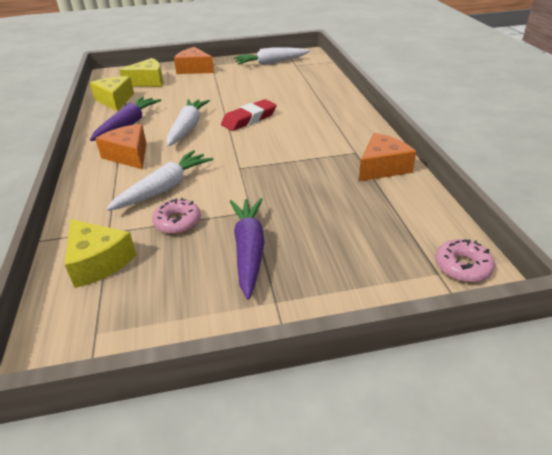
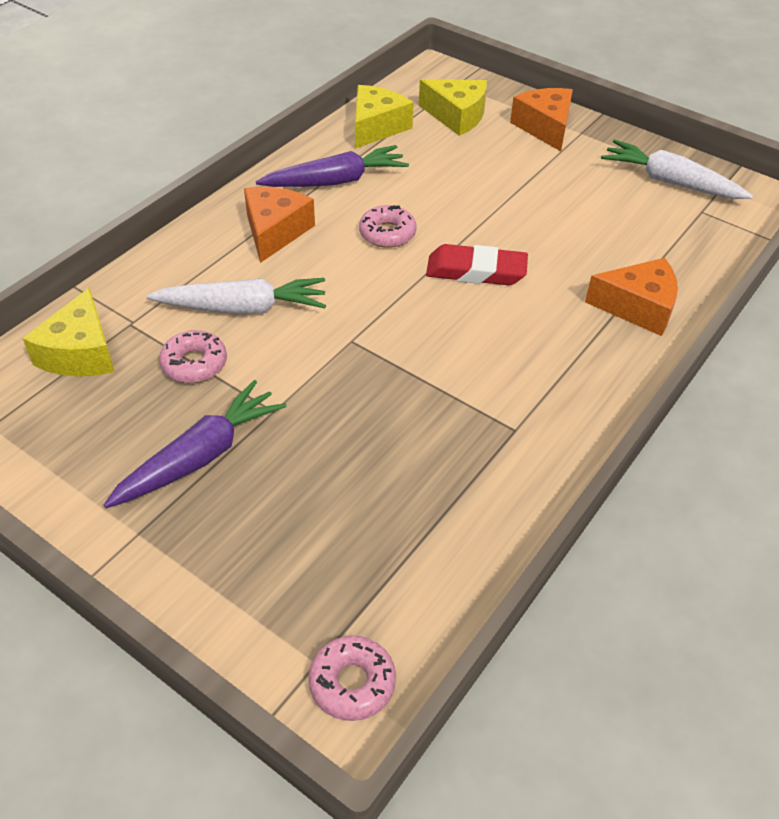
camera: 45 degrees right, 10 degrees up
(187, 128) = (387, 233): white carrot -> pink donut
(382, 167) = (505, 481): orange cheese -> orange cheese (638, 307)

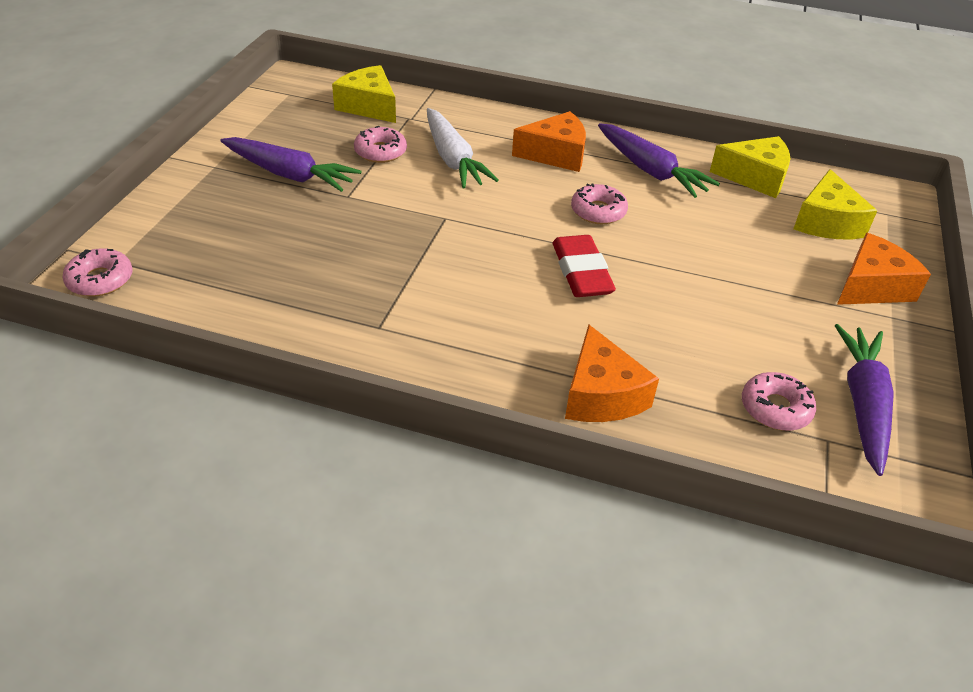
camera: 70 degrees right, 5 degrees down
(80, 352) = (369, 106): yellow cheese -> yellow cheese turned 60 degrees clockwise
(668, 223) = (775, 408): none -> pink donut
(670, 182) = (863, 404): white carrot -> purple carrot

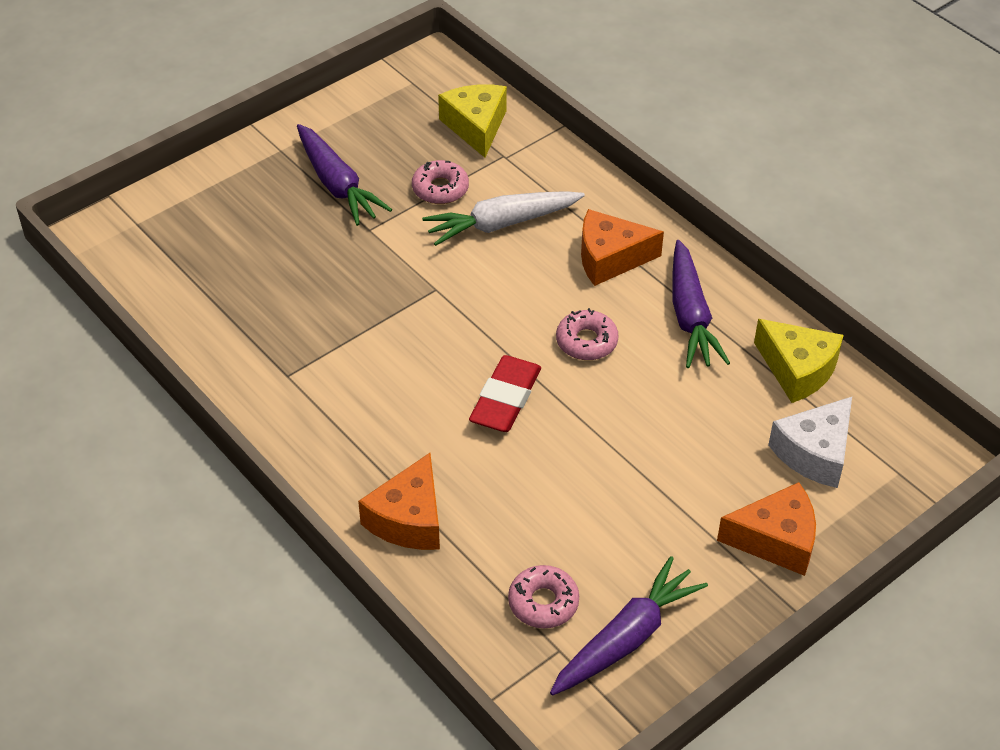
camera: 35 degrees right, 5 degrees up
(100, 280) = (113, 237): pink donut -> none
(453, 159) = (501, 224): white carrot -> white carrot turned 60 degrees clockwise
(556, 154) = (610, 258): orange cheese -> orange cheese turned 150 degrees clockwise
(826, 222) = (814, 453): yellow cheese -> white cheese

